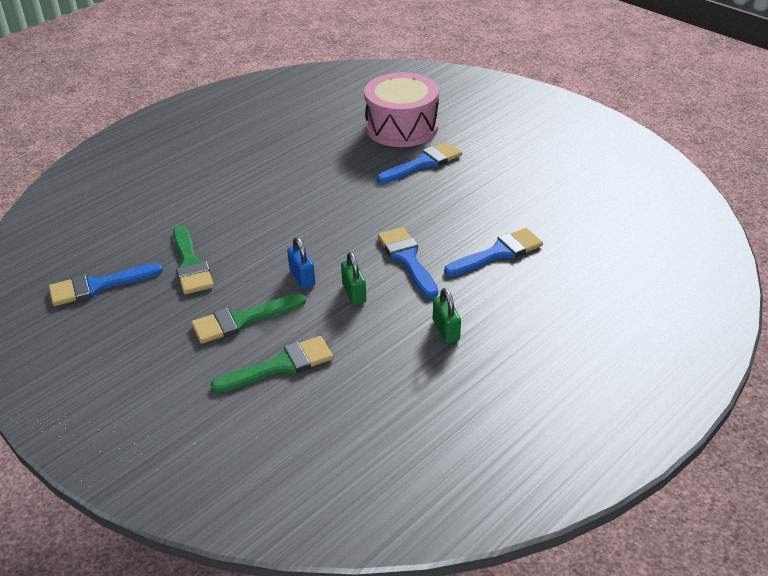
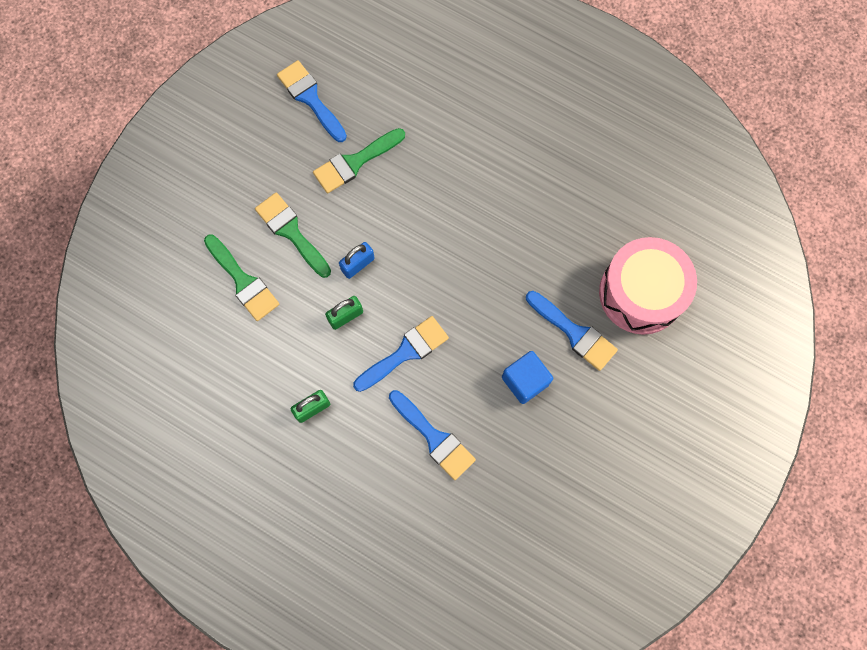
camera: 75 degrees right, 35 degrees up
(458, 194) = (525, 381): none -> blue cube

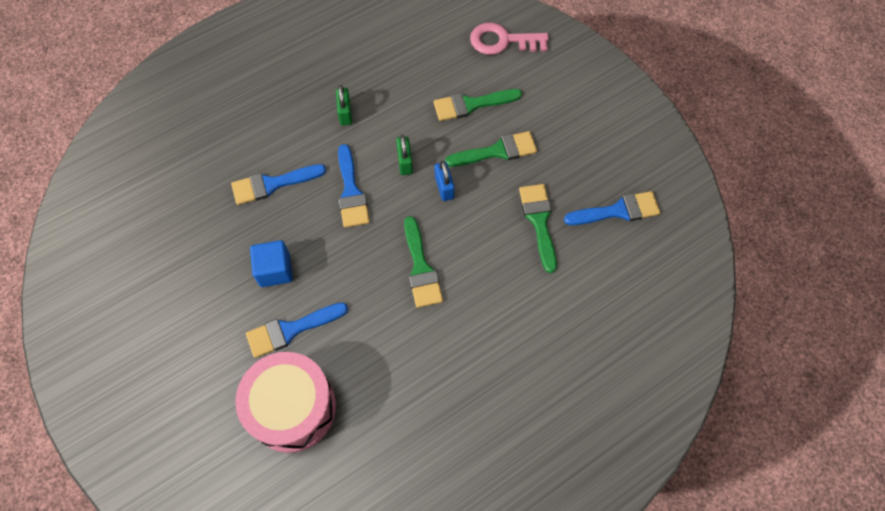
camera: 115 degrees right, 10 degrees down
(140, 285) = (502, 41): none -> pink key
(455, 247) = (421, 268): none -> green brush

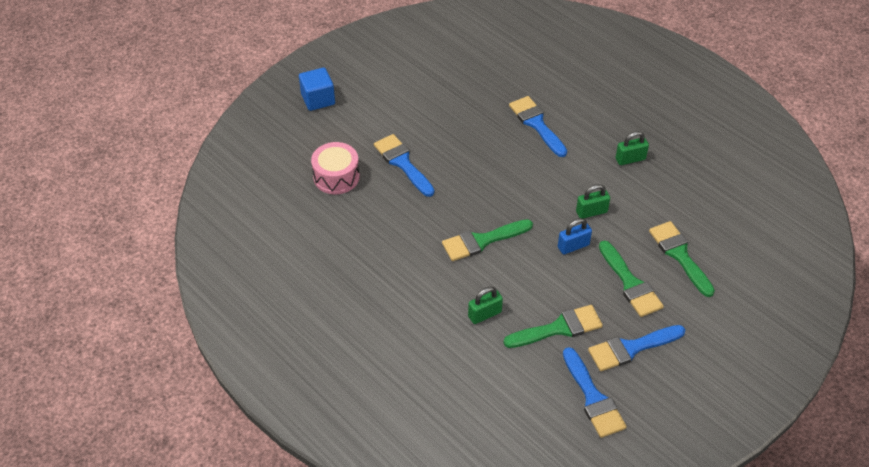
camera: 80 degrees right, 15 degrees down
(275, 270) = (454, 142): blue cube -> blue cube (318, 99)
(292, 408) = (336, 177): pink drum -> pink drum, size x0.63
(351, 192) = (546, 178): blue brush -> blue brush (631, 348)
(502, 41) = (775, 272): pink key -> none
(513, 283) = (484, 314): none -> green padlock

